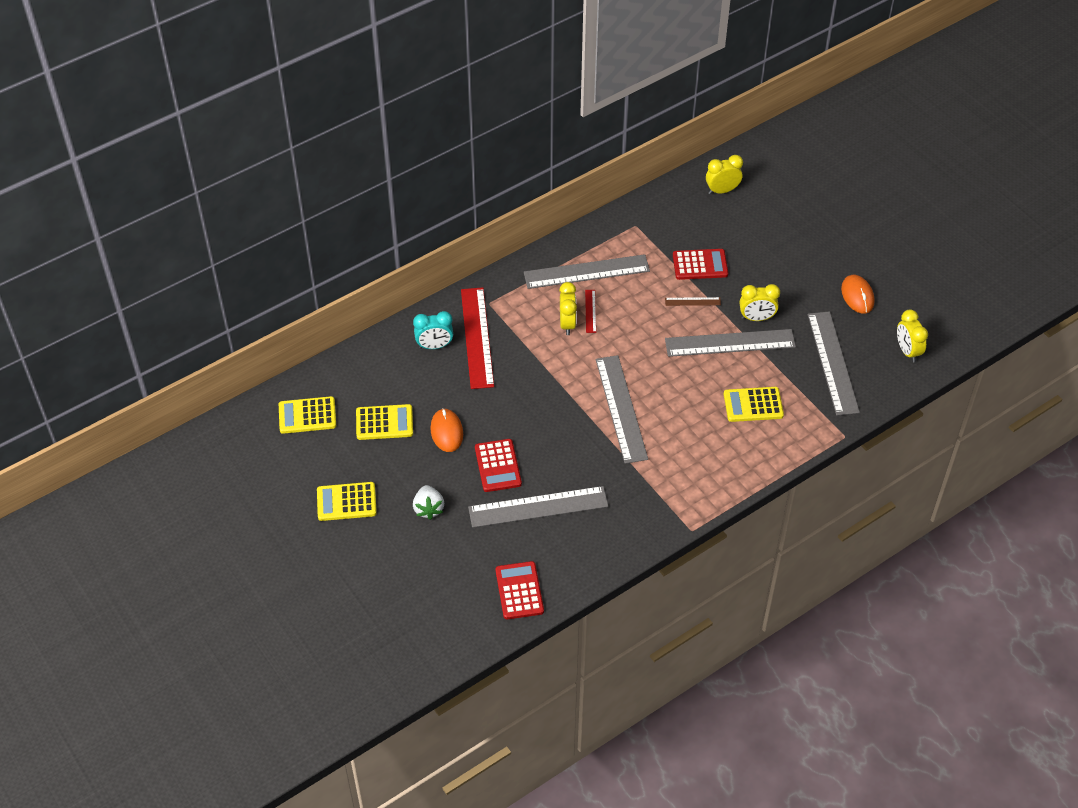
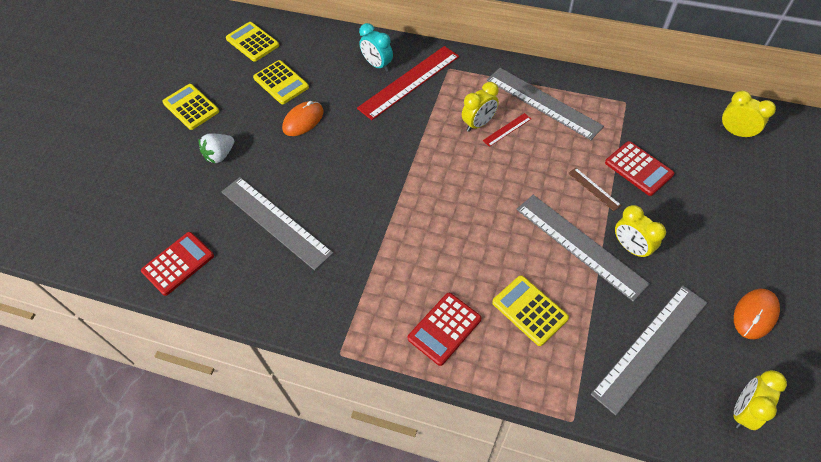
camera: 55 degrees right, 5 degrees up
(498, 466) = (296, 170): red calculator -> red calculator (444, 329)
(621, 408) = (428, 213): grey ruler -> none

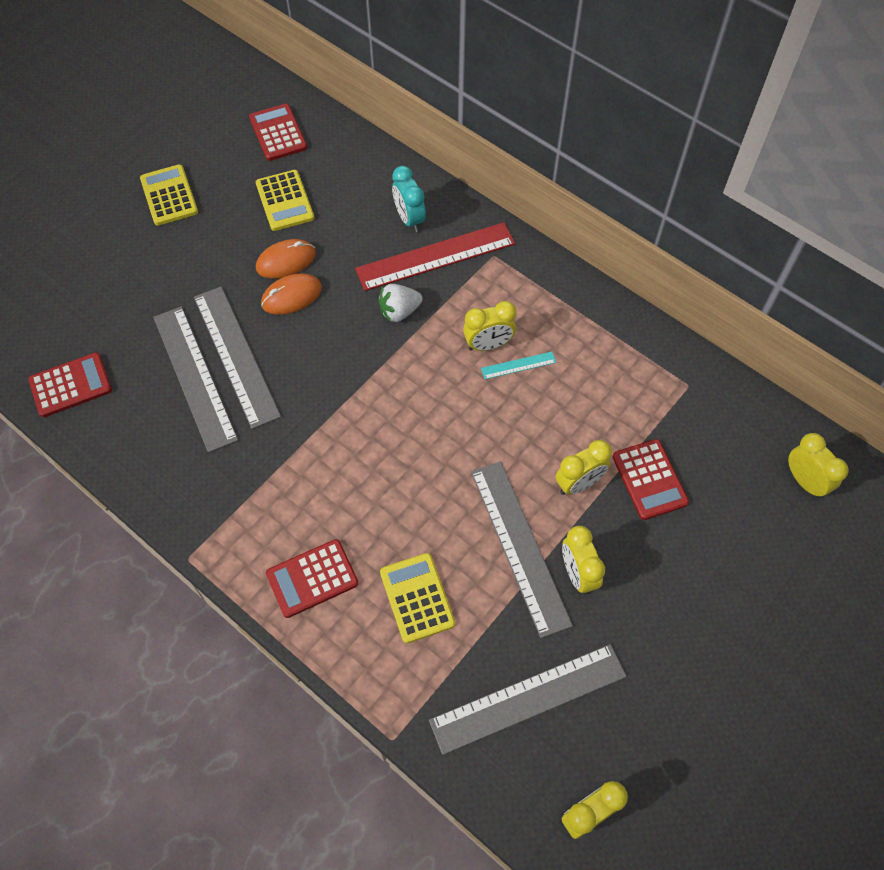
camera: 20 degrees right, 5 degrees up
(220, 155) = (173, 270): white strawberry -> white strawberry (399, 311)
(252, 42) = (278, 133): yellow calculator -> red calculator
(507, 129) = (518, 365): red ruler -> turquoise ruler
(543, 103) = (583, 346): grey ruler -> grey ruler (236, 355)
(594, 189) = (578, 483): brown ruler -> yellow clock
(755, 314) = (675, 715): orange mouse -> orange mouse (291, 296)

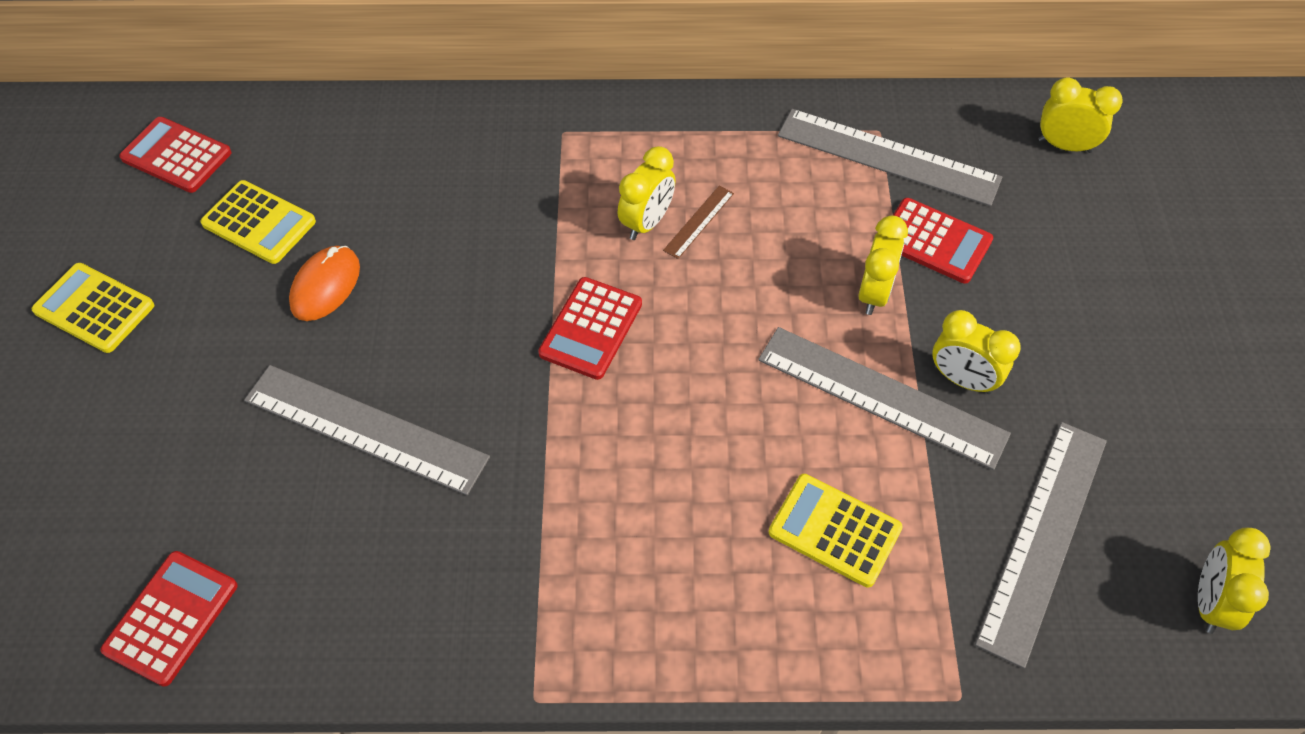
camera: 40 degrees left, 5 degrees down
(194, 377) = (335, 489): grey ruler -> grey ruler (888, 157)
(291, 296) = (371, 319): orange mouse -> none
(312, 578) = (703, 602): red calculator -> red calculator (591, 329)
(399, 311) = (516, 252): white strawberry -> none
(409, 219) = (431, 152): turquoise clock -> none
(435, 256) = (500, 171): red ruler -> none
(518, 365) = (698, 221): turquoise ruler -> brown ruler

